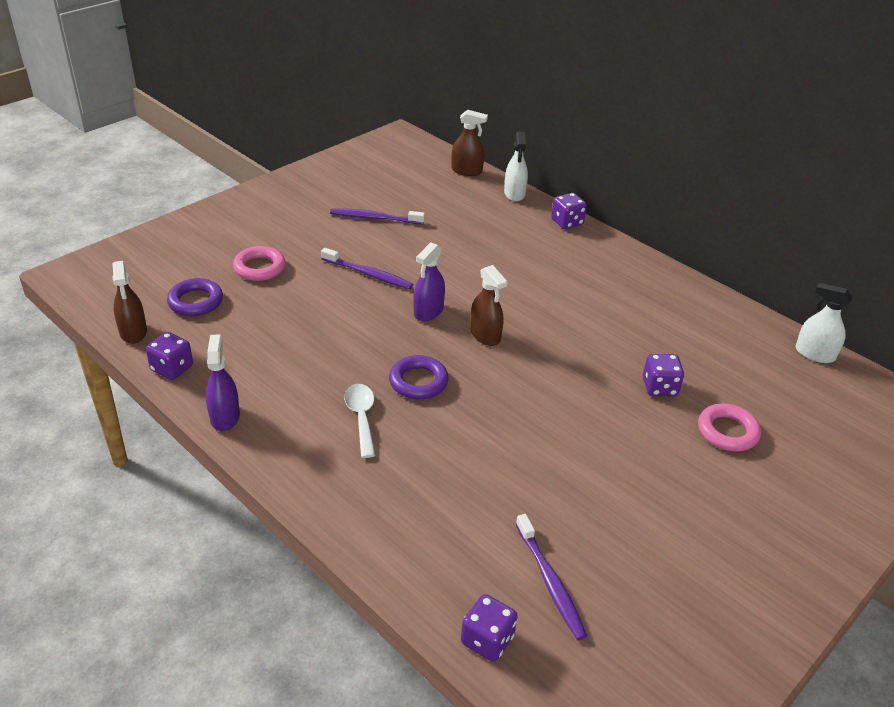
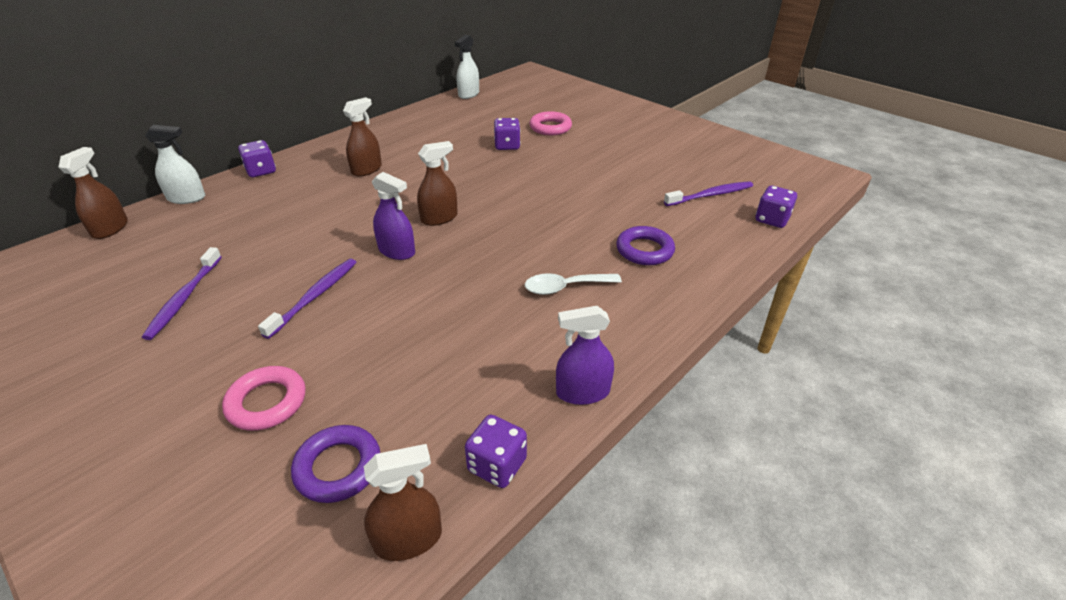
camera: 90 degrees left, 0 degrees up
(418, 381) = (509, 255): purple ring -> purple ring (644, 250)
(579, 283) = (366, 169): none -> brown spray bottle

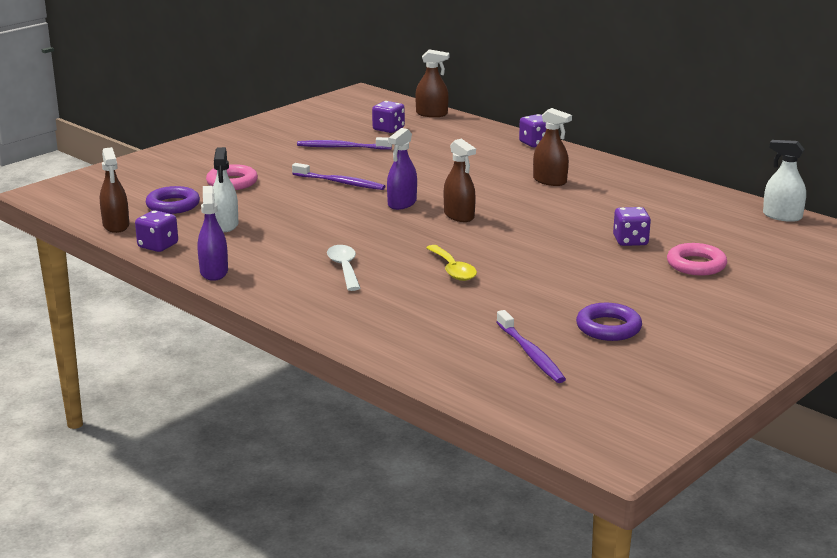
camera: 90 degrees right, 15 degrees down
(186, 198) = (481, 127): white spray bottle -> white spray bottle (225, 225)
(565, 224) = (453, 270): none -> yellow spoon
(644, 250) = (405, 306): purple ring -> purple ring (608, 328)
(771, 219) = (475, 386): purple dice -> purple dice (388, 129)

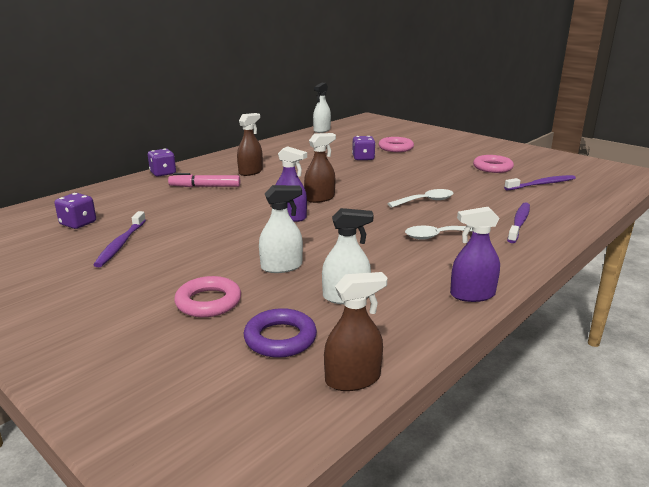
camera: 90 degrees left, 0 degrees up
(158, 246) = (414, 336): purple dice -> none
(286, 202) = (281, 267): none -> white spray bottle
(340, 183) = (230, 242): purple toothbrush -> purple toothbrush (519, 223)
(431, 114) = (47, 206): brown spray bottle -> none
(453, 270) = (426, 201): yellow spoon -> white spoon
(492, 164) = (205, 187): none -> pink marker
(608, 328) = (492, 167): purple ring -> pink ring

